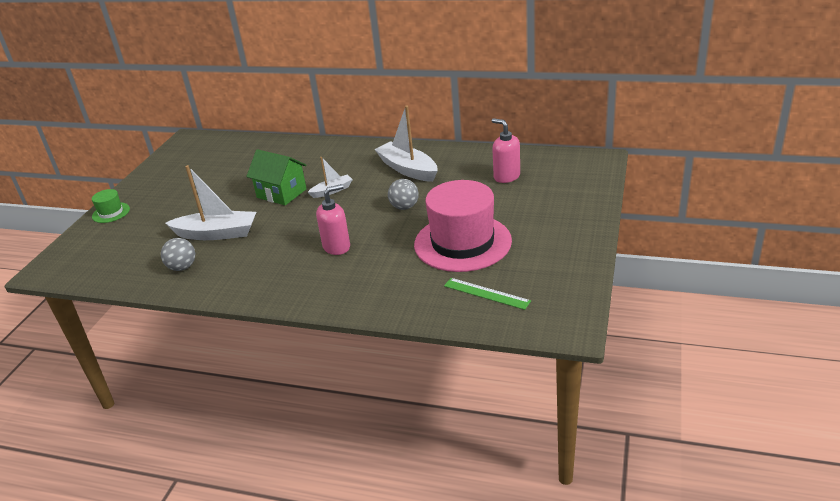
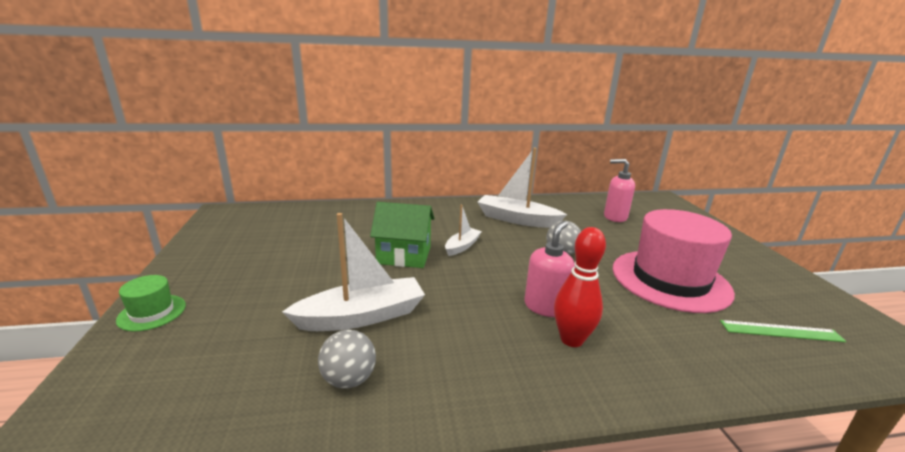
camera: 30 degrees left, 10 degrees down
(327, 270) = (571, 339): none -> red bowling pin

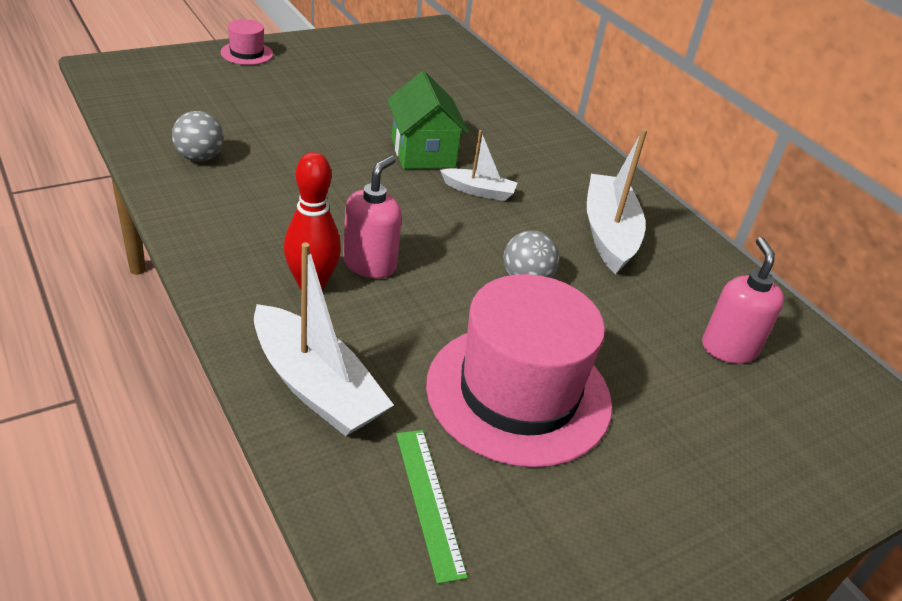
camera: 65 degrees right, 15 degrees up
(152, 312) = (247, 53): green hat -> pink hat
(362, 316) = (289, 147): white boat -> white boat (316, 387)
(545, 307) = (370, 264): pink soap dispenser -> pink soap dispenser turned 75 degrees counterclockwise

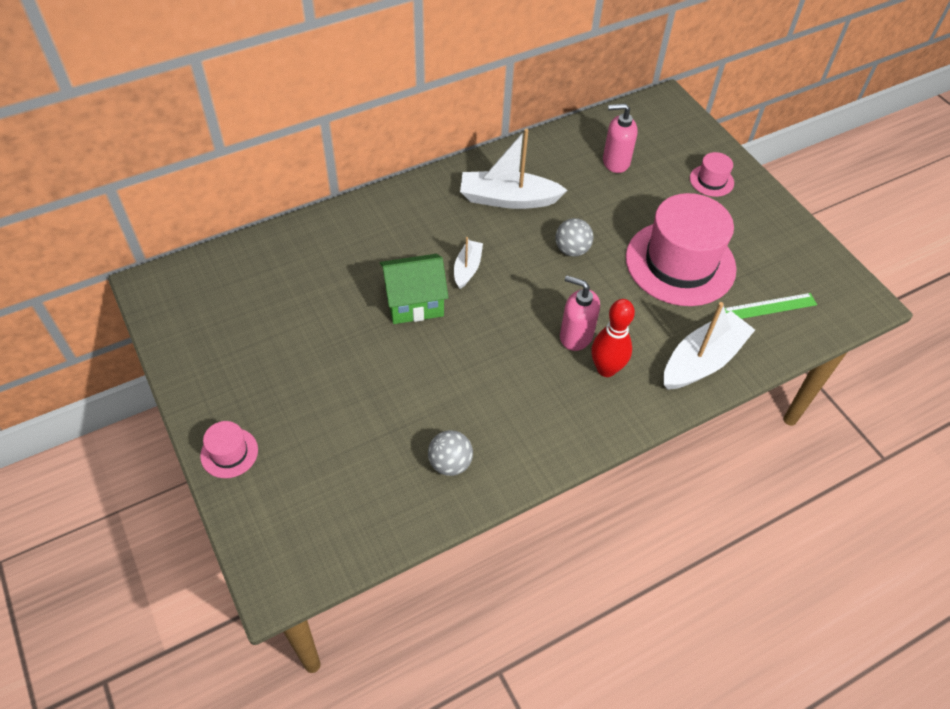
camera: 85 degrees left, 15 degrees up
(734, 472) = (711, 180): none -> pink hat

